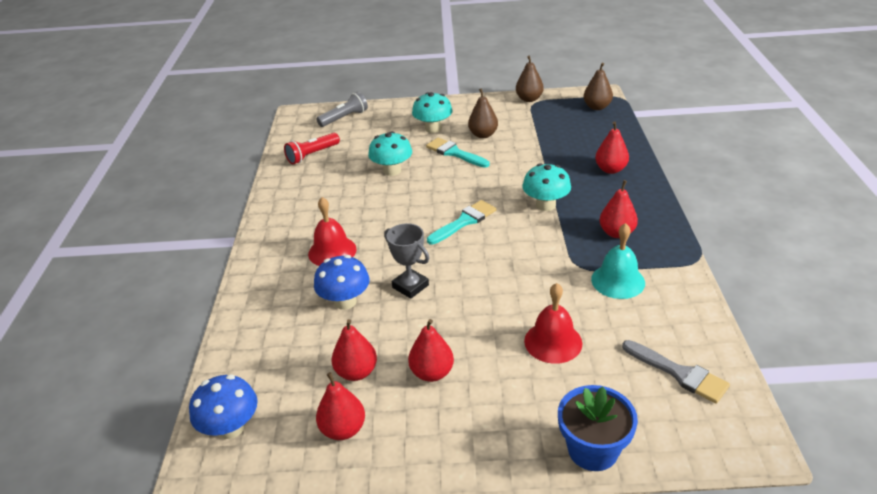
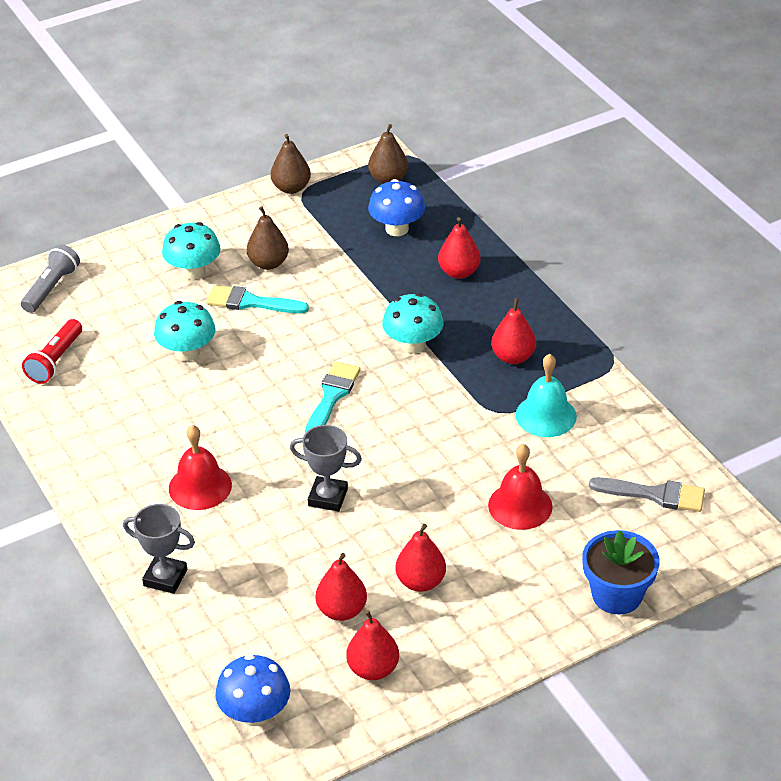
camera: 30 degrees left, 5 degrees up
(259, 303) = (165, 578): none -> grey trophy
(345, 301) = (266, 541): blue mushroom -> blue mushroom (397, 229)

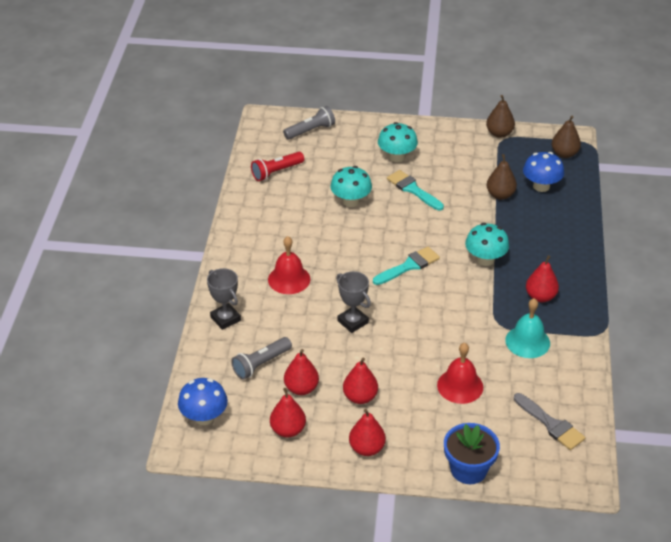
camera: 35 degrees right, 0 degrees up
(264, 609) = (261, 364): none -> grey flashlight
(268, 263) = (444, 172): brown pear -> brown pear (500, 195)
(459, 272) = (555, 230): red pear -> red pear (367, 448)

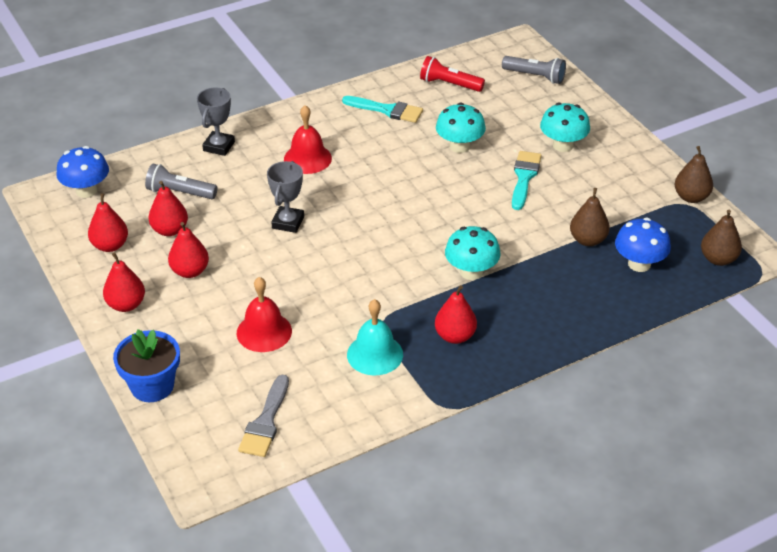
camera: 55 degrees right, 0 degrees up
(409, 266) = (405, 224): turquoise brush -> turquoise brush (387, 110)

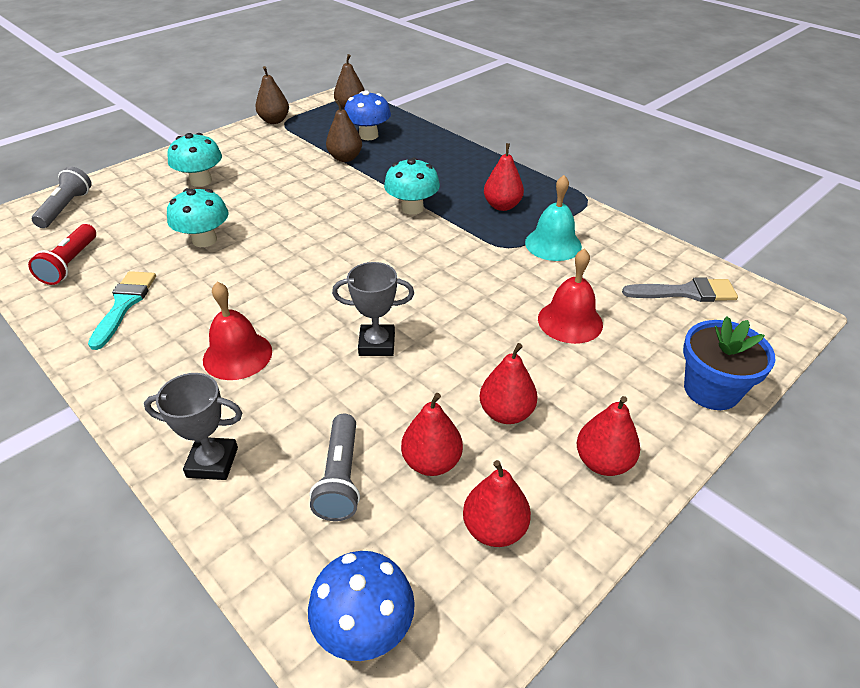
camera: 105 degrees left, 0 degrees up
(524, 177) = (257, 196): turquoise brush -> none

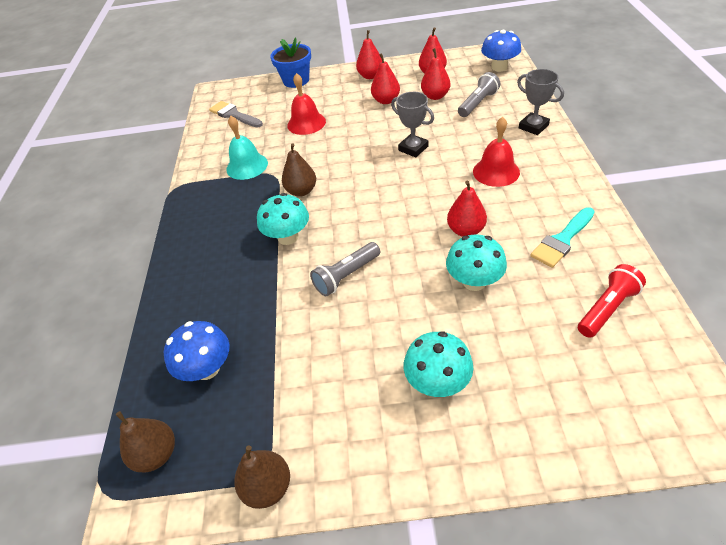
camera: 135 degrees left, 5 degrees up
(66, 208) = (611, 414): grey flashlight -> grey flashlight (346, 276)
(345, 158) = (269, 338): brown pear -> brown pear (301, 191)
(502, 206) = (229, 208): red pear -> red pear (466, 230)

